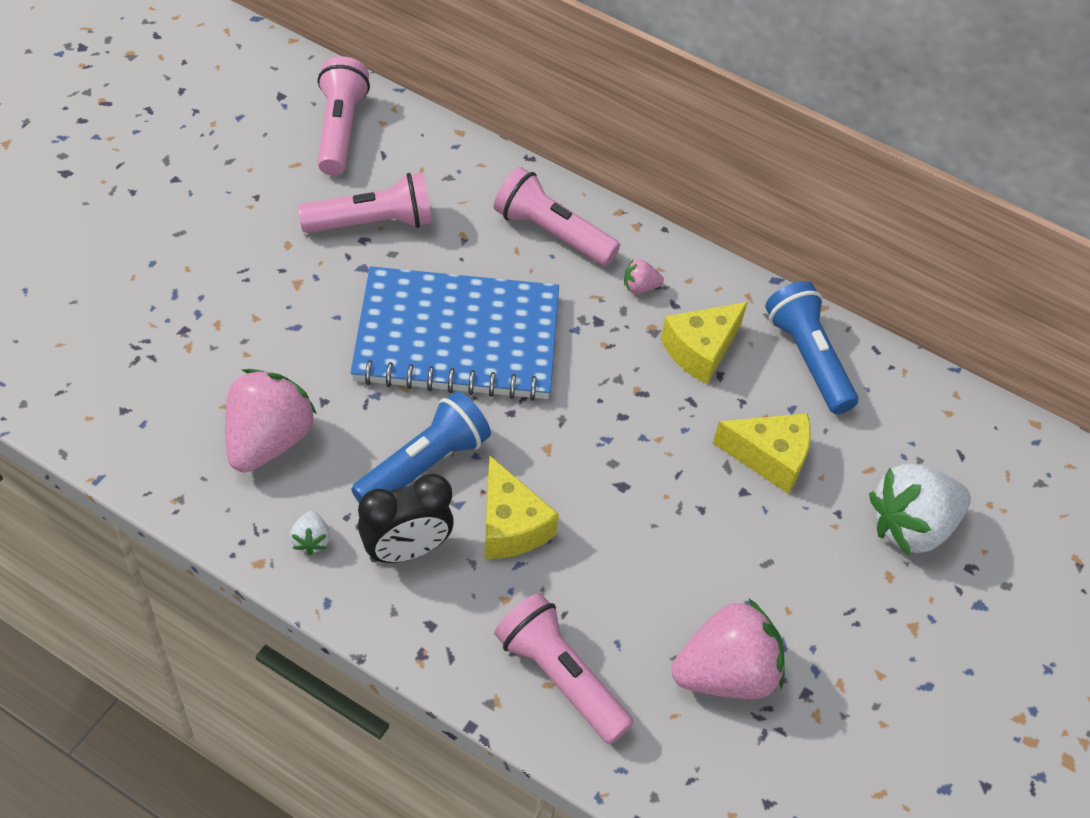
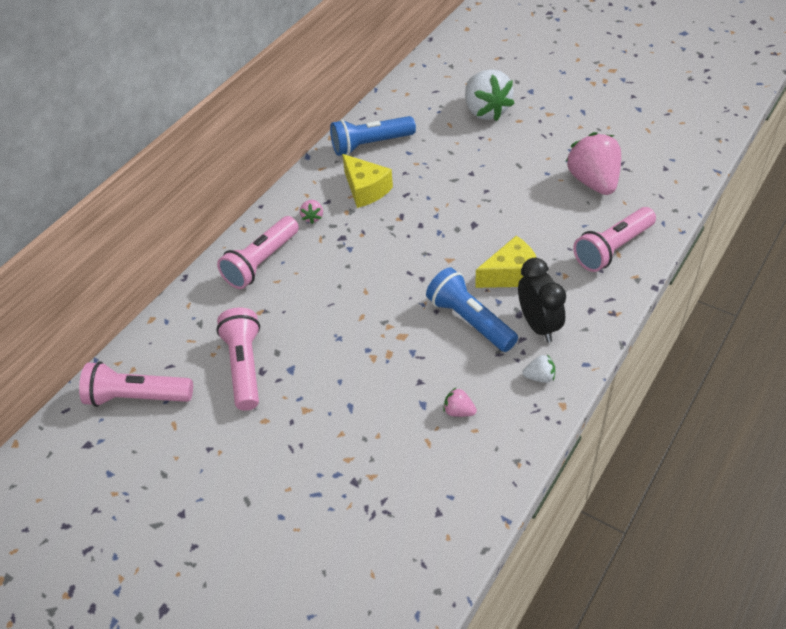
camera: 80 degrees left, 5 degrees down
(268, 441) = (459, 411): pink strawberry -> pink strawberry, size x0.43
(457, 338) = (359, 309): blue notebook -> none
(769, 457) = (445, 162): yellow cheese -> none

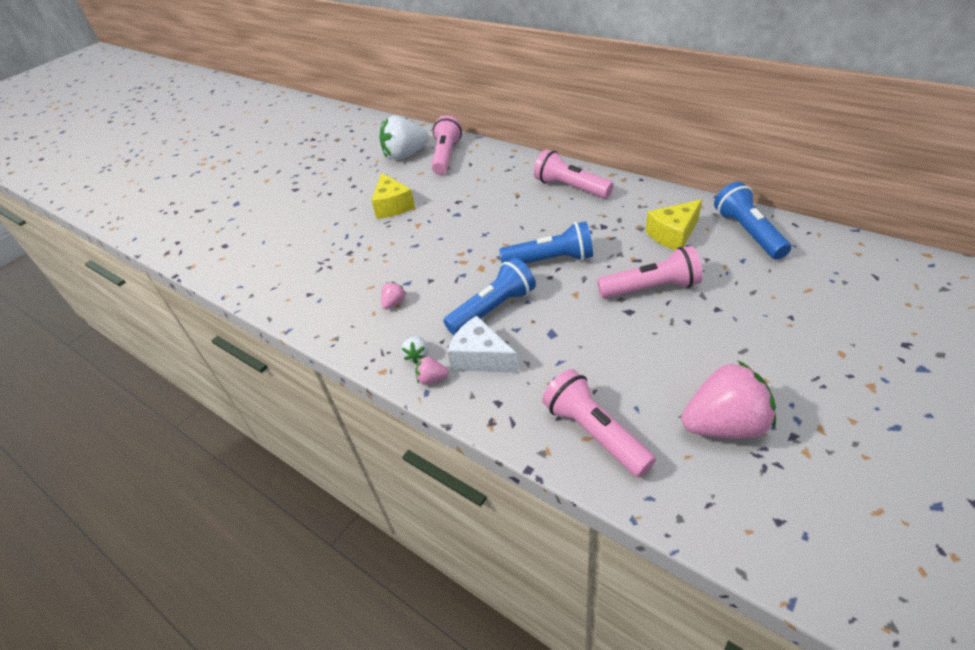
camera: 95 degrees right, 5 degrees down
(244, 366) = (463, 193): pink flashlight -> pink flashlight (651, 288)
(313, 217) = (629, 207): pink strawberry -> pink strawberry (432, 379)
(394, 278) = (550, 260): none -> blue flashlight
(486, 111) = (849, 321): white strawberry -> white strawberry (405, 155)
(511, 275) = (552, 339): yellow cheese -> yellow cheese (392, 206)
(538, 325) = (481, 358): black clock -> white cheese

